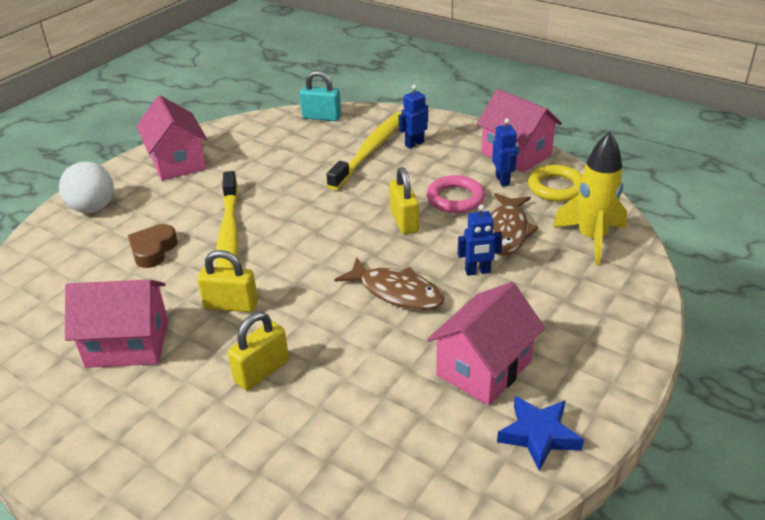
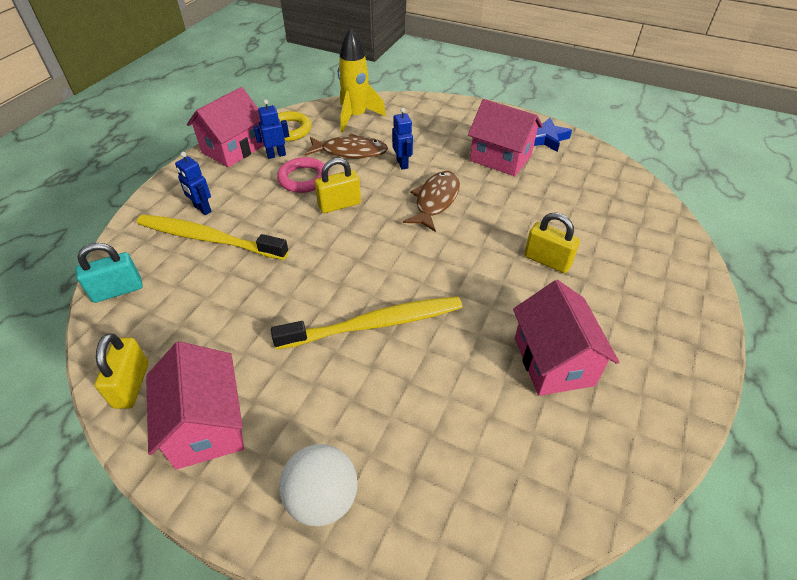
camera: 100 degrees left, 10 degrees up
(153, 250) = (407, 388): brown heart -> none
(177, 162) = (206, 425): pink house -> pink house turned 75 degrees counterclockwise
(231, 305) = (478, 297): yellow padlock -> yellow padlock (131, 385)
(321, 117) = (117, 290): turquoise padlock -> turquoise padlock turned 60 degrees clockwise

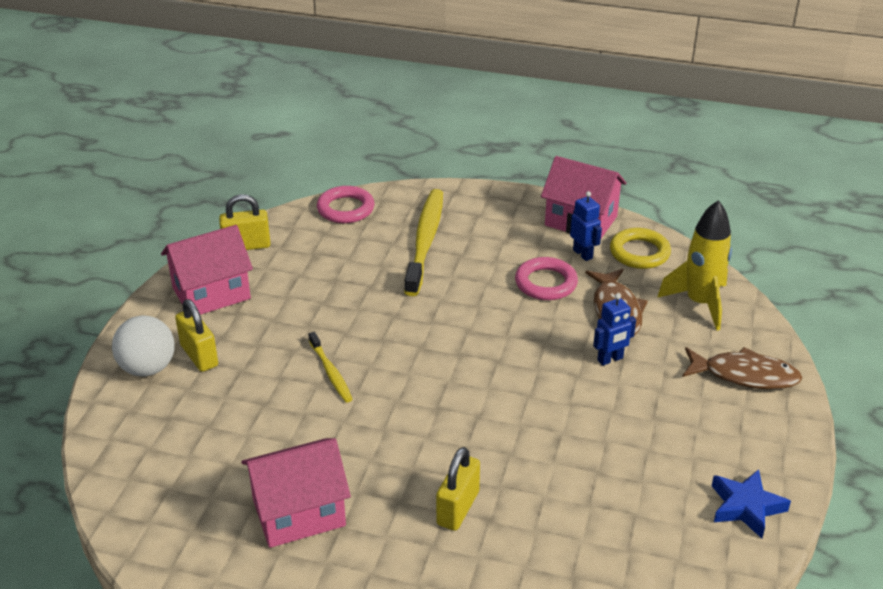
camera: 80 degrees right, 10 degrees down
(117, 290) = (345, 209): turquoise padlock -> pink ring
(202, 209) = (468, 226): blue robot -> none
(339, 205) = (507, 319): yellow padlock -> yellow padlock (199, 356)
(375, 324) = (331, 372): yellow toothbrush -> yellow toothbrush, size x0.52
(435, 201) = (543, 397): brown fish -> brown fish (745, 375)
(500, 158) = (666, 456): pink house -> none

